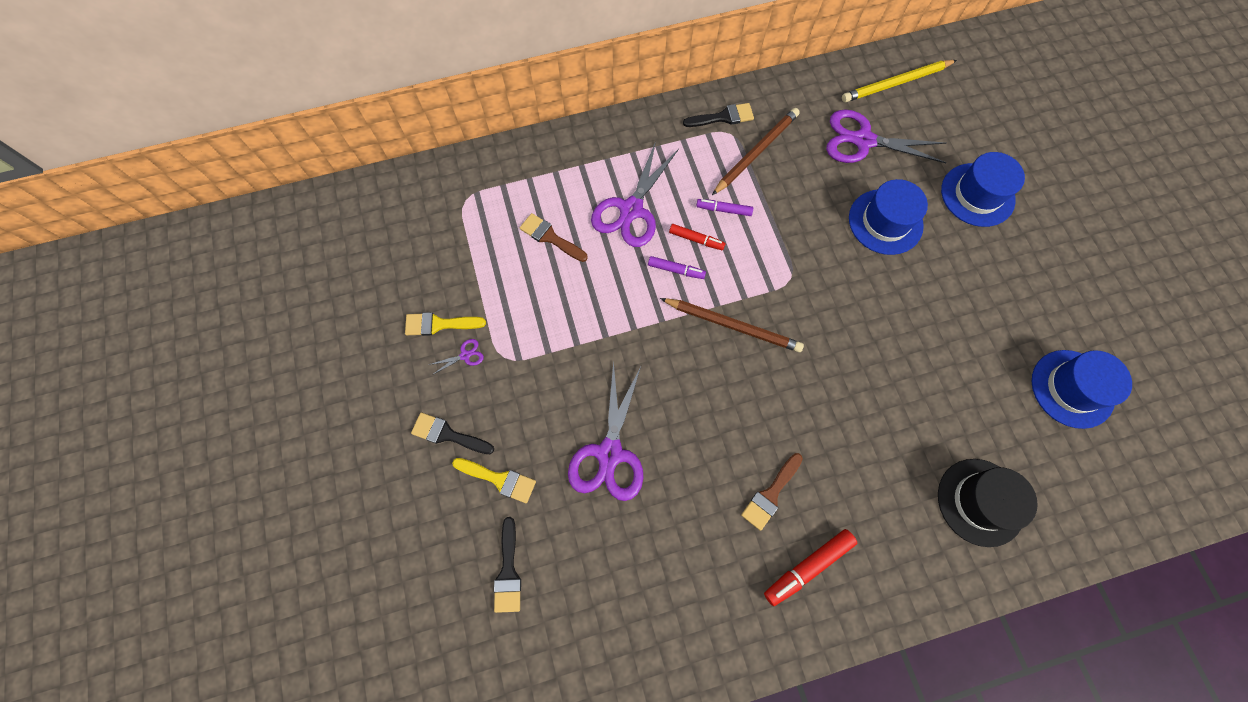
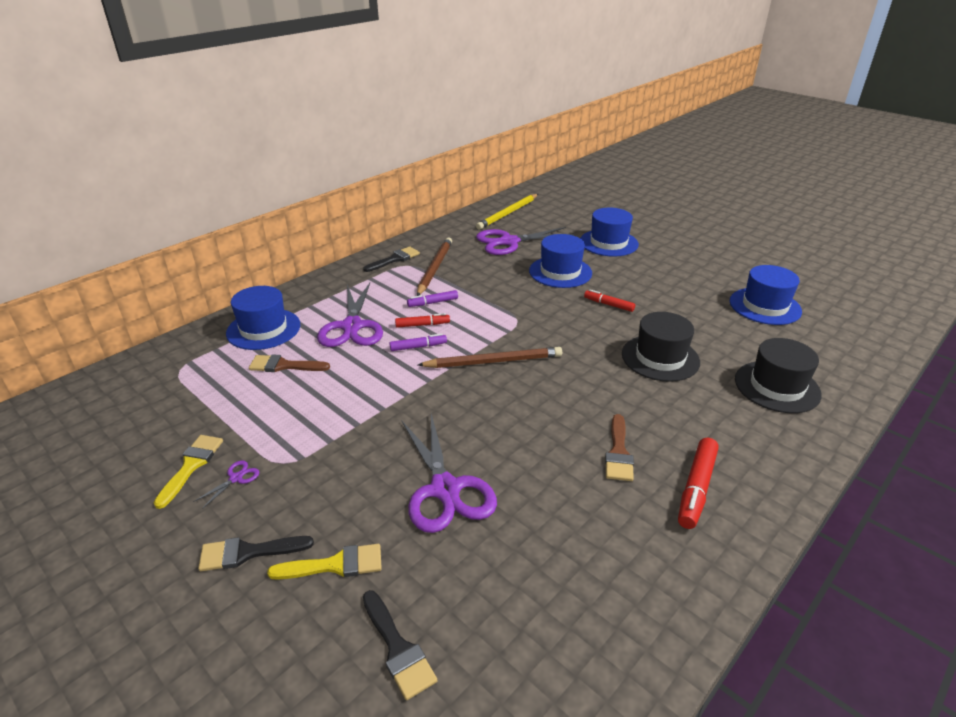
camera: 30 degrees left, 35 degrees down
(439, 324) = (191, 466): yellow brush -> yellow brush turned 135 degrees clockwise
(553, 175) = (263, 329): none -> blue hat
(895, 404) = (660, 358): none -> black hat
(900, 300) = (608, 304): none -> red marker

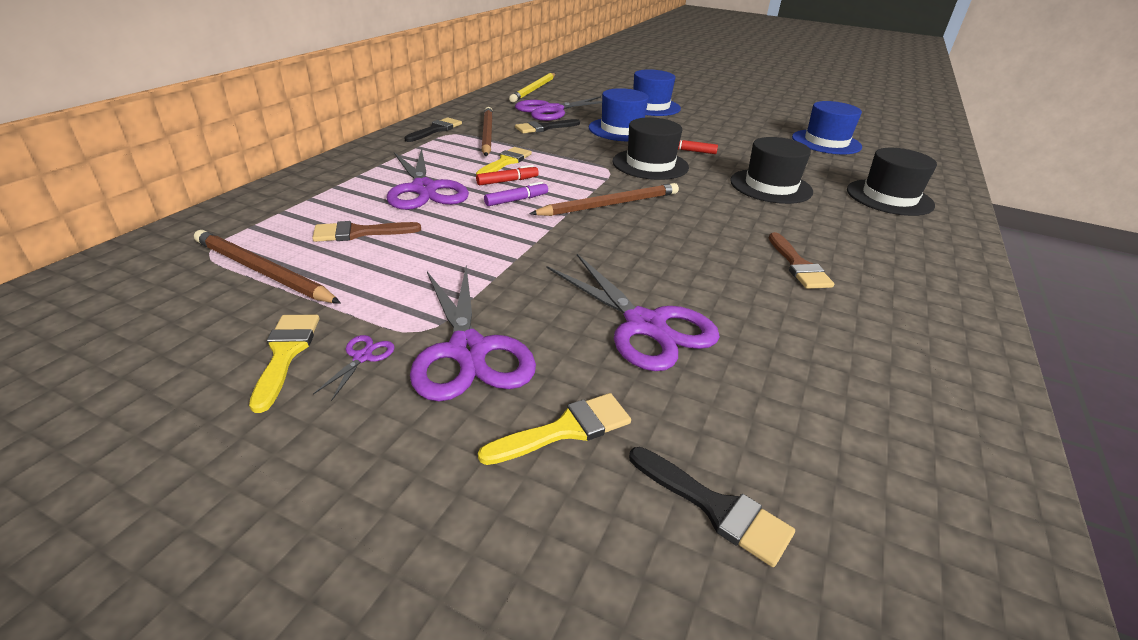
camera: 20 degrees left, 0 degrees up
(205, 393) = (262, 271): none -> brown pencil
(248, 552) = (433, 440): black brush -> black brush (544, 128)
(263, 329) = (309, 201): blue hat -> none
(305, 487) = (468, 351): none -> purple scissors
(433, 303) = (505, 162): purple marker -> yellow brush
(560, 318) = (650, 164): none -> black hat
(696, 488) = (894, 284): red marker -> none

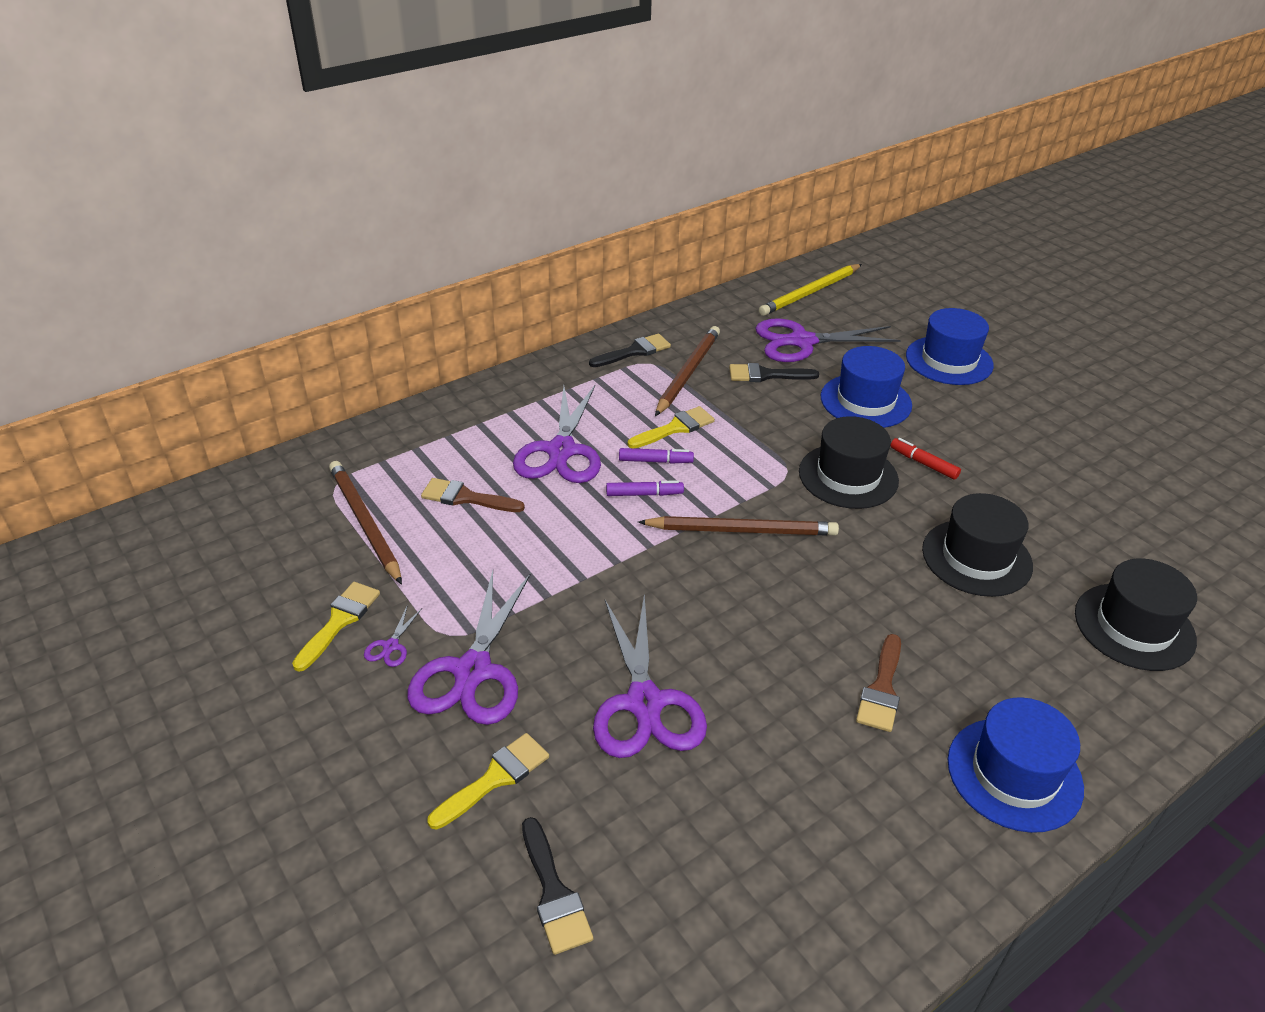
camera: 30 degrees right, 5 degrees up
(362, 357) = (391, 646): purple scissors -> purple scissors turned 150 degrees clockwise
(507, 181) = (655, 461): red marker -> purple marker
(566, 429) = (495, 778): yellow brush -> yellow brush turned 45 degrees counterclockwise
(826, 142) = (1157, 496): blue hat -> blue hat (1014, 774)

